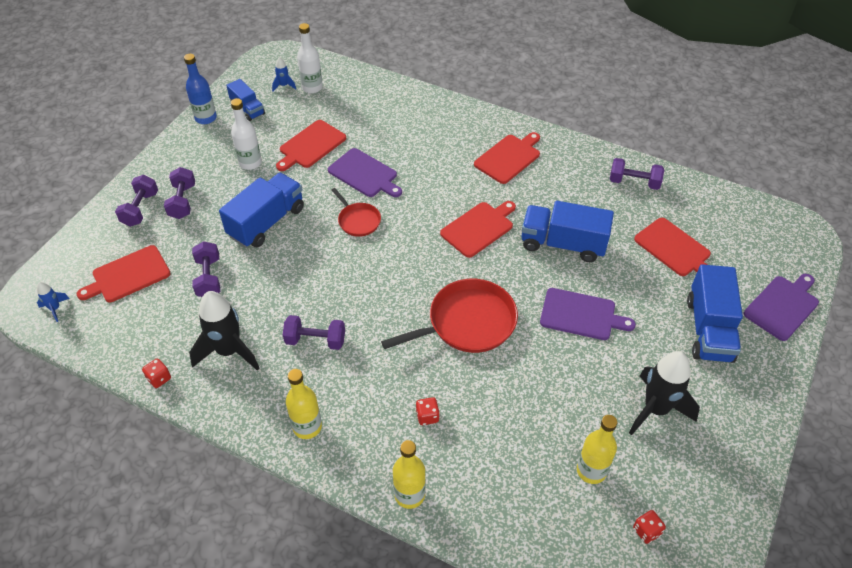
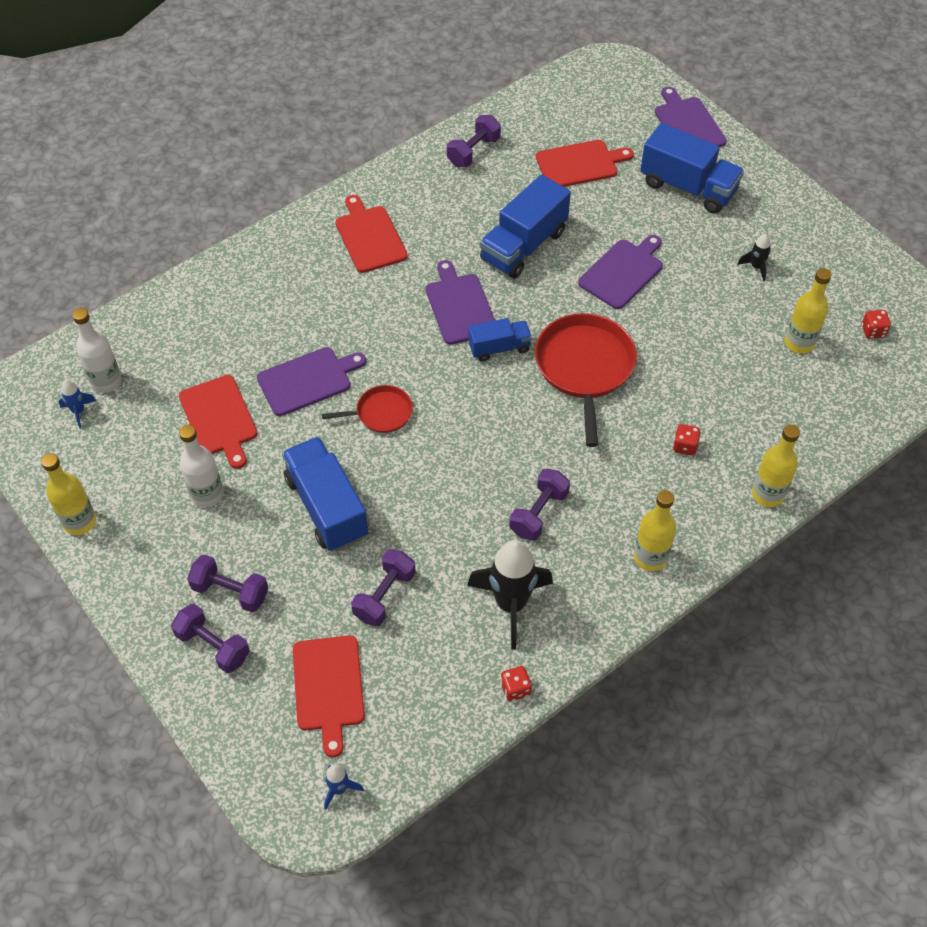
camera: 65 degrees left, 5 degrees up
(206, 118) = (80, 522): blue bottle -> yellow bottle
(209, 278) = (384, 596): purple dumbbell -> purple dumbbell turned 75 degrees counterclockwise
(247, 109) = (97, 467): blue truck -> blue truck (499, 348)
(479, 228) = (460, 306): red cutting board -> purple cutting board
(655, 409) = (756, 267): black rocket -> black rocket, size x0.46

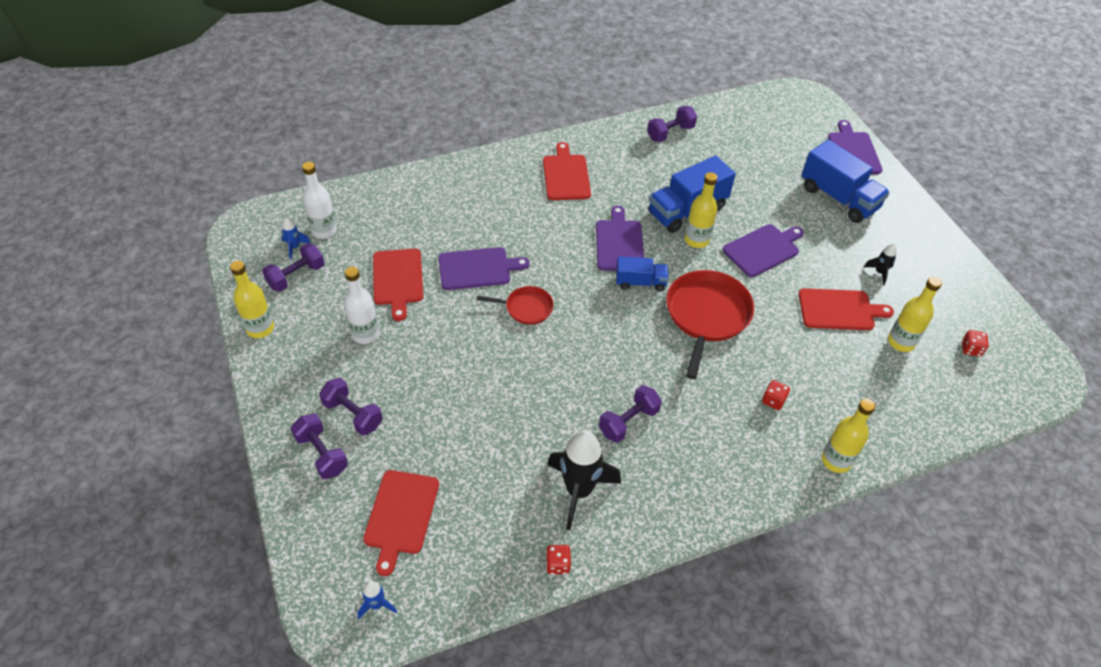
camera: 15 degrees right, 5 degrees down
(327, 507) = (455, 369): blue truck -> none
(384, 596) = (475, 453): purple dumbbell -> purple dumbbell (296, 276)
(579, 164) = (753, 161): red cutting board -> red cutting board (839, 310)
(650, 557) = (713, 485): yellow bottle -> yellow bottle (696, 240)

